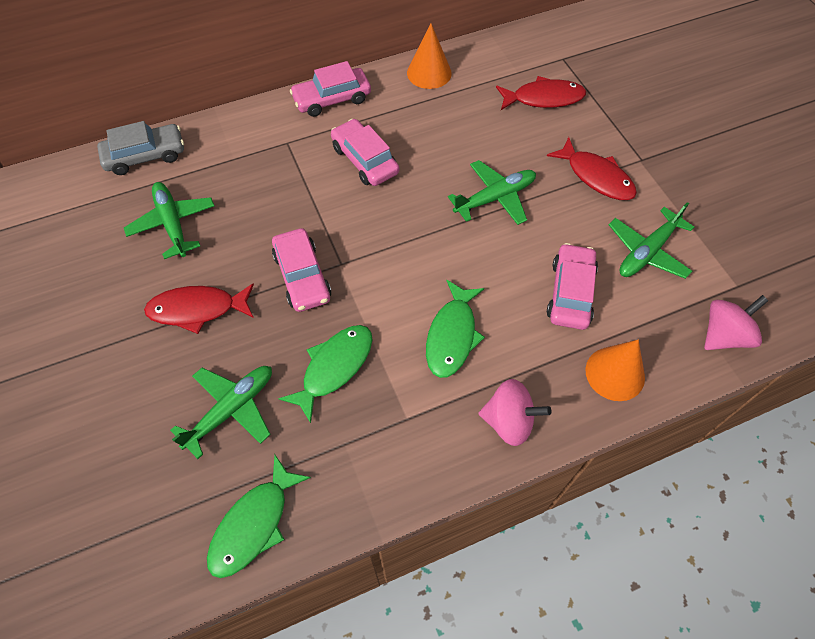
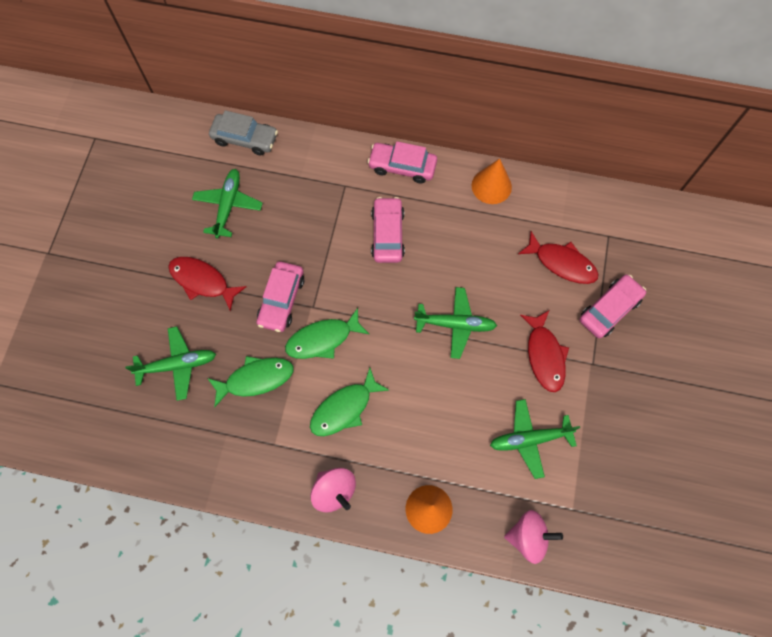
camera: 35 degrees right, 10 degrees up
(254, 524) = (143, 446): green fish -> green fish (323, 339)
(570, 293) = (448, 432): pink car -> pink car (609, 309)

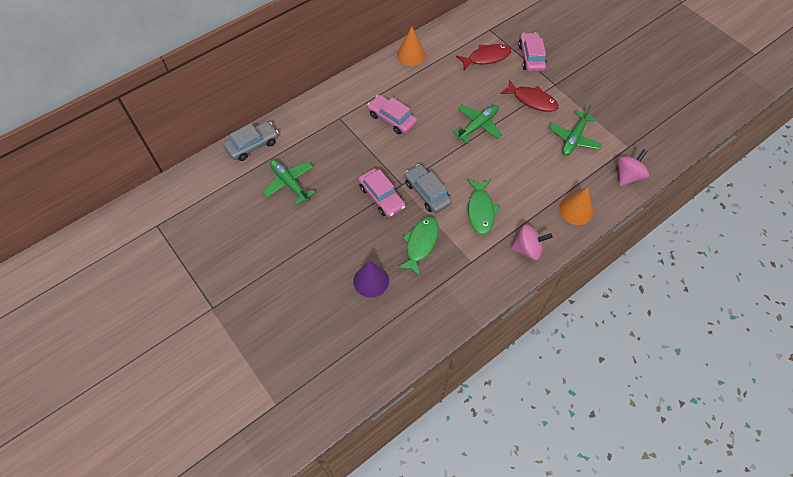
camera: 50 degrees left, 10 degrees down
(177, 365) = (371, 281): green plane -> purple cone
(202, 281) = (327, 230): red fish -> none
(323, 339) = (427, 193): green fish -> grey car
(402, 166) = (356, 84): pink car -> none

